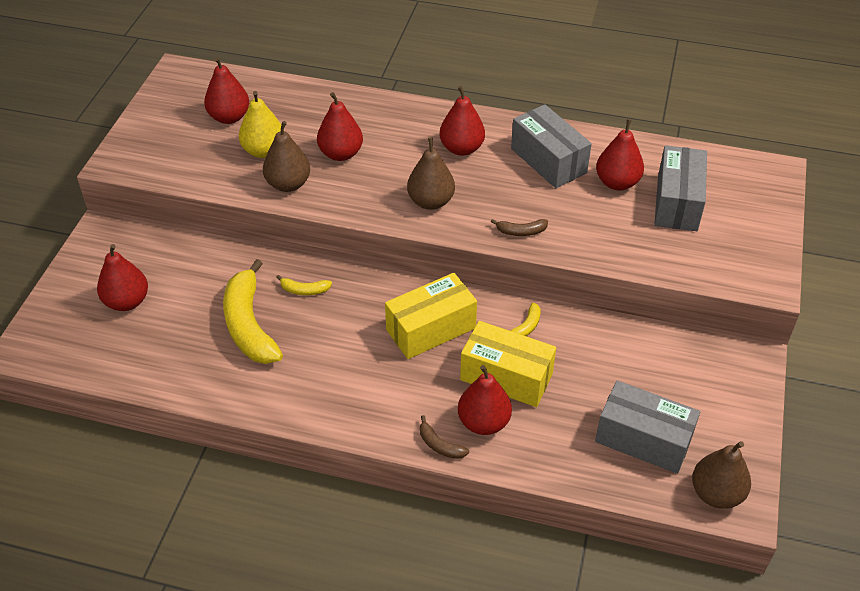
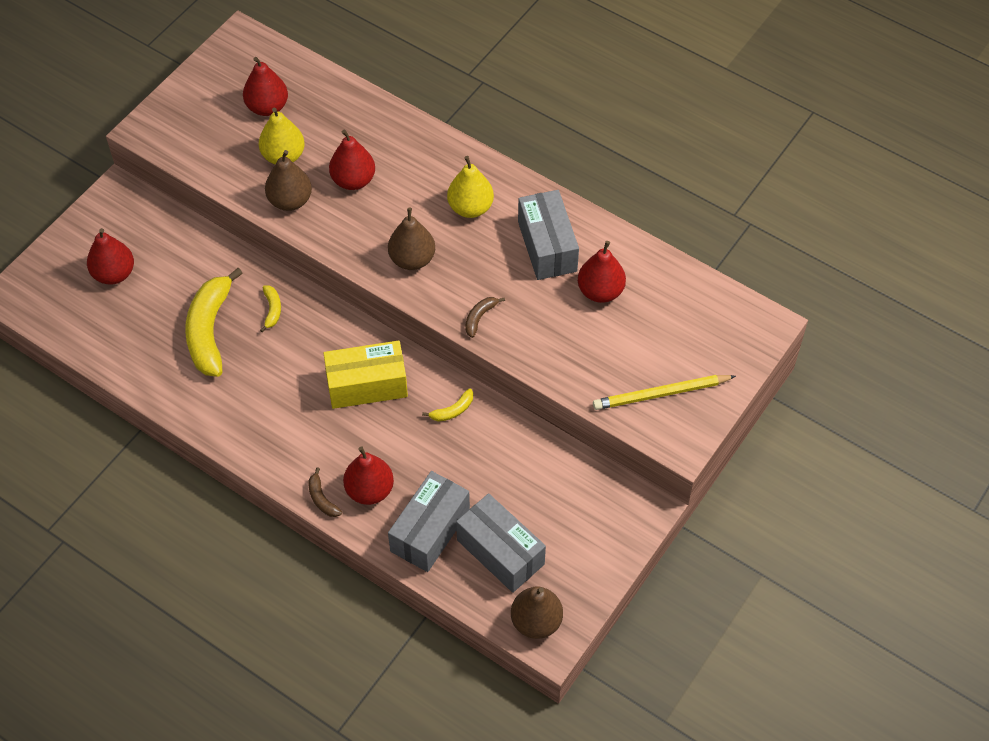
camera: 20 degrees right, 10 degrees up
(304, 290) = (272, 310): yellow banana -> yellow banana turned 120 degrees counterclockwise
(461, 148) = (470, 208): red pear -> yellow pear
(506, 377) = (411, 454): yellow box -> none
(521, 231) = (479, 317): brown banana -> brown banana turned 105 degrees clockwise
(677, 202) = (646, 331): grey box -> grey box (430, 530)
(723, 248) = (661, 394): none -> yellow pencil

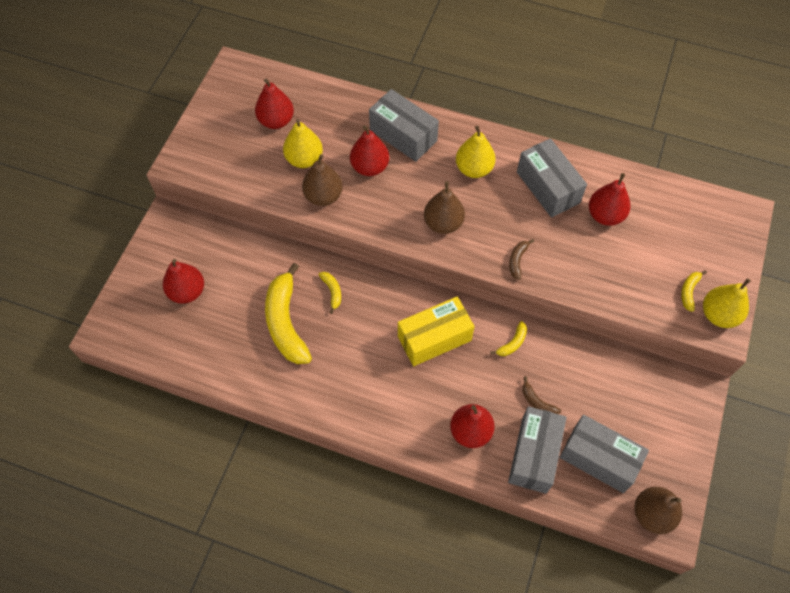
camera: 15 degrees left, 5 degrees up
(322, 499) = (433, 450): brown banana -> brown banana (537, 402)
(404, 153) = (403, 135): none -> grey box
(661, 394) = (689, 291): yellow pencil -> yellow banana
(684, 426) = (718, 315): none -> yellow pear

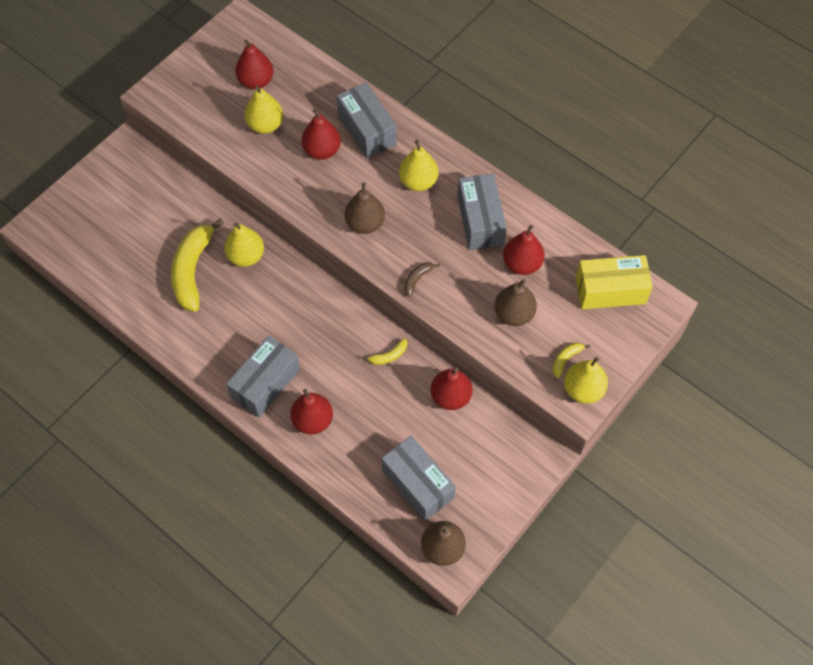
camera: 20 degrees right, 0 degrees up
(187, 292) = (118, 215): red pear -> red pear (450, 397)
(323, 196) = (267, 164): brown pear -> brown pear (514, 314)
(332, 292) = (246, 256): yellow banana -> yellow pear
(434, 338) = (319, 328): yellow box -> yellow box (610, 290)
(534, 455) = (360, 460): grey box -> grey box (265, 383)
(537, 402) = (386, 415): brown banana -> none

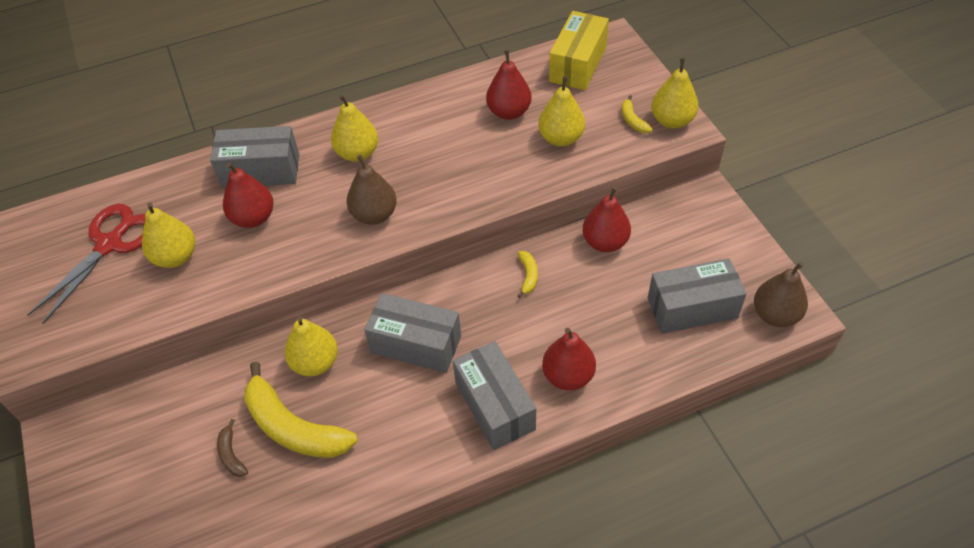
camera: 60 degrees left, 10 degrees down
(256, 81) = (110, 244): red pear -> red scissors
(417, 279) = (472, 196): brown banana -> brown banana (231, 454)
(480, 221) = (439, 124): grey box -> grey box (416, 344)
(514, 314) = (561, 138): brown pear -> yellow pear

